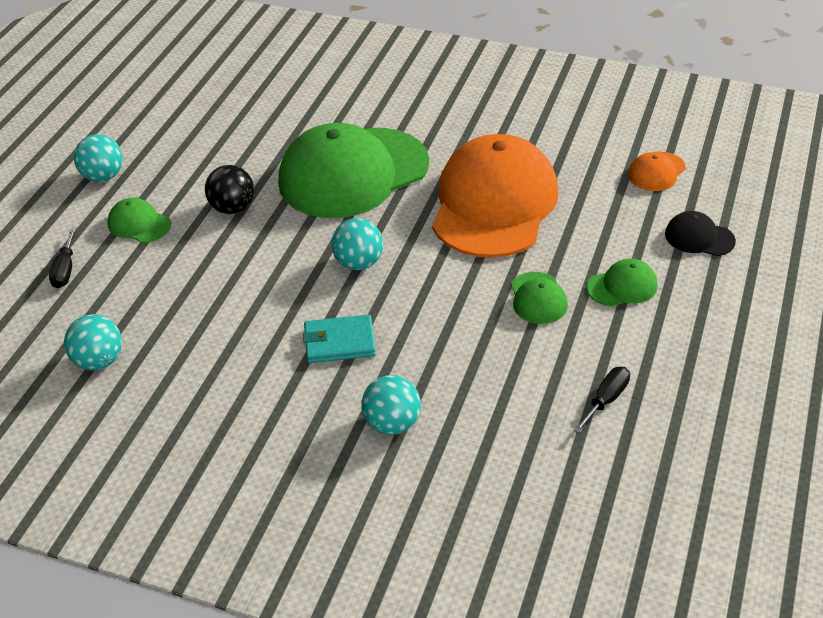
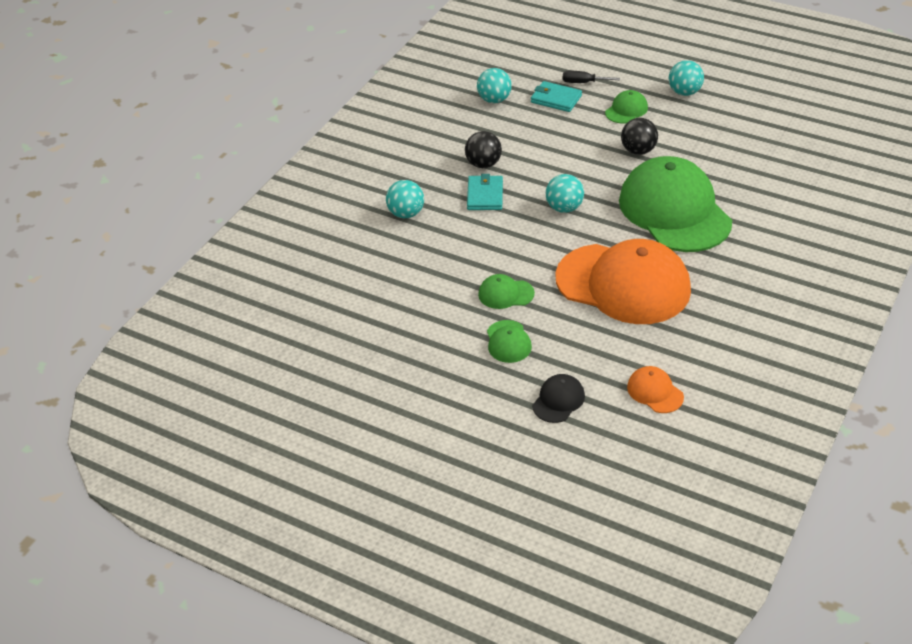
camera: 100 degrees right, 0 degrees up
(104, 294) = (556, 99): none -> turquoise wallet
(266, 353) = (483, 164): none -> black ball
(606, 400) = (396, 313): black screwdriver -> none

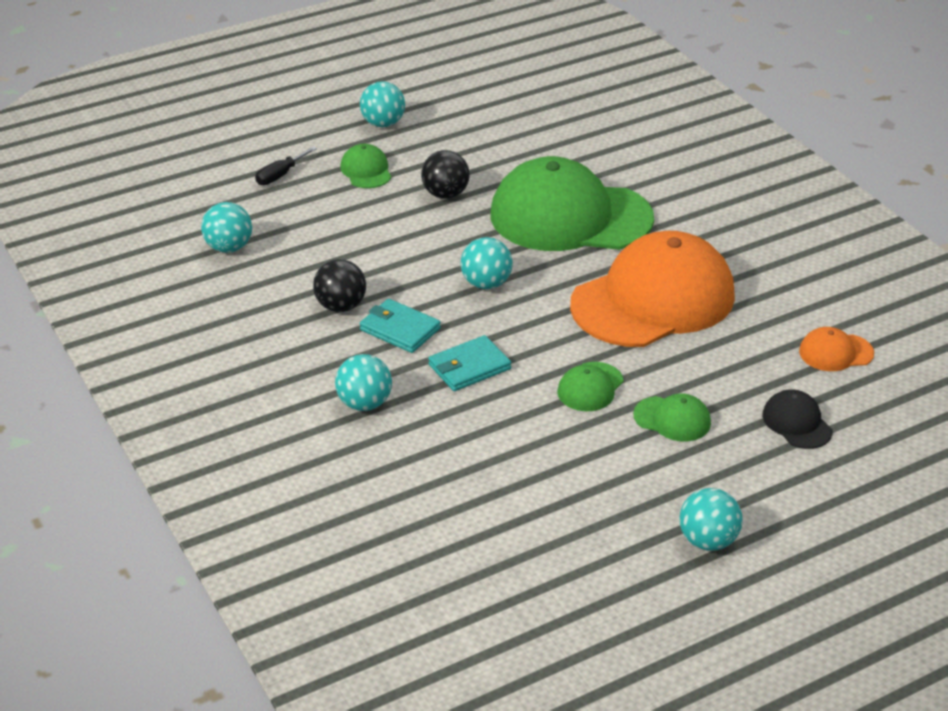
camera: 60 degrees left, 5 degrees down
(407, 402) = (708, 541): none -> turquoise ball
(556, 99) = (285, 206): turquoise wallet -> turquoise wallet (469, 367)

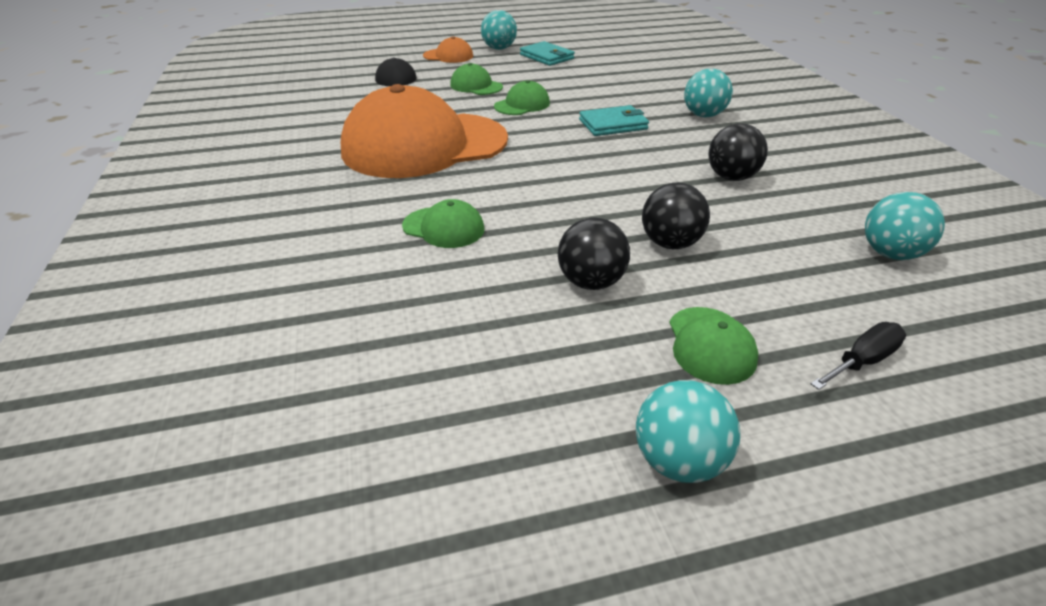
camera: 165 degrees left, 0 degrees up
(394, 230) = (670, 243): none -> black ball
(400, 329) = (671, 153): turquoise wallet -> turquoise wallet (547, 57)
(486, 283) = (575, 176): turquoise ball -> none
(570, 216) = (444, 228): green cap -> green cap, size x0.41
(835, 352) = (320, 101): orange cap -> orange cap (448, 56)

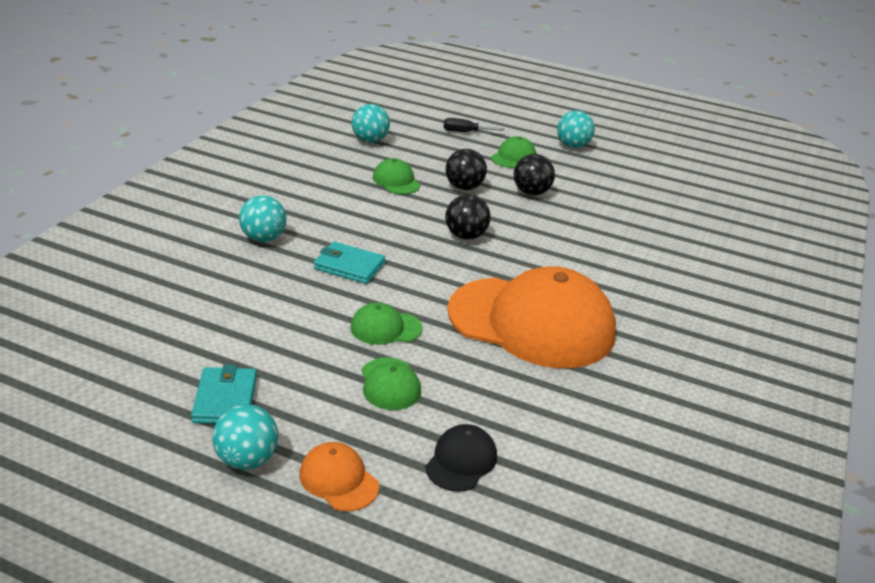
camera: 145 degrees left, 5 degrees down
(444, 228) = (580, 250): green cap -> green cap (396, 181)
(731, 177) = (357, 196): black ball -> black ball (465, 236)

